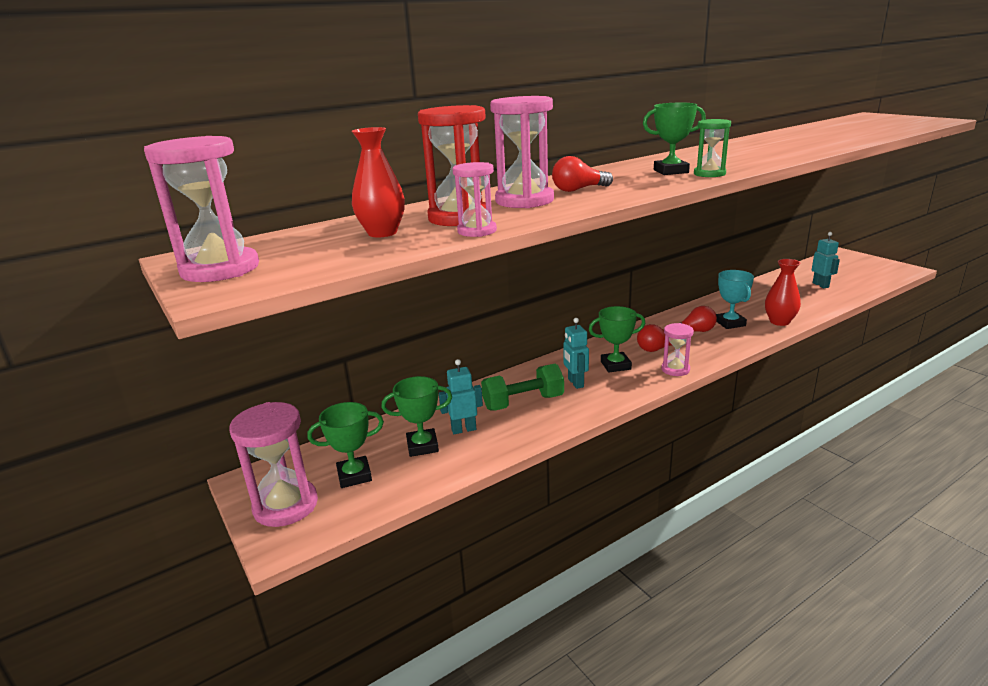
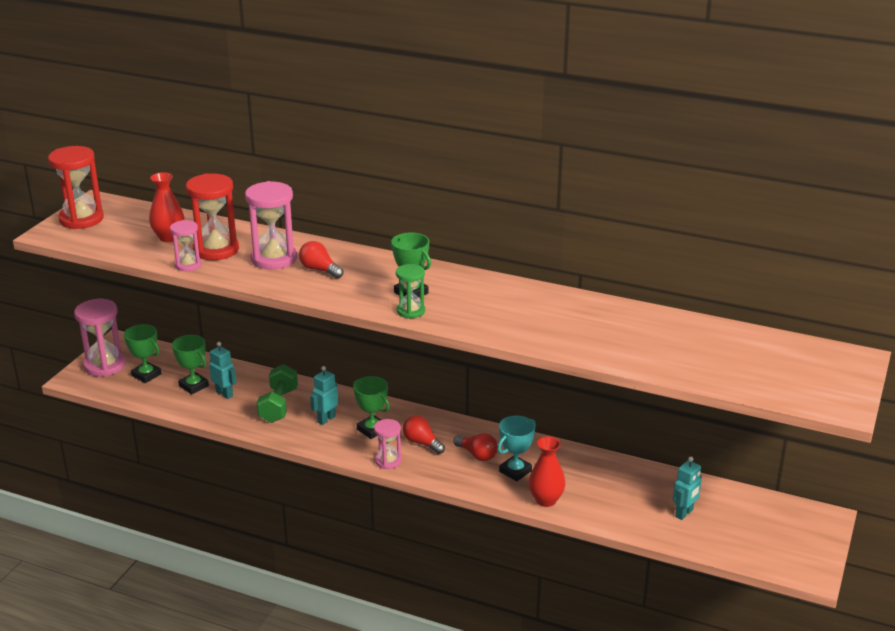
camera: 55 degrees right, 5 degrees up
(220, 269) = (81, 219): pink hourglass -> red hourglass
(523, 402) = (278, 405): green dumbbell -> green dumbbell turned 60 degrees clockwise

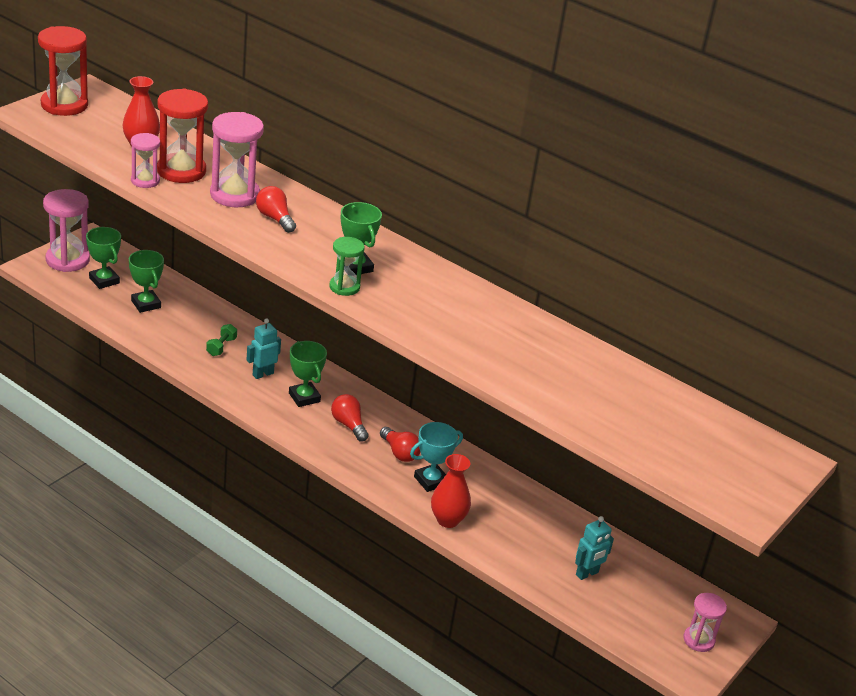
camera: 10 degrees right, 5 degrees up
(224, 394) = (173, 320): turquoise robot -> none
(278, 405) = (221, 347): green dumbbell -> green dumbbell, size x0.55
(388, 461) = (305, 435): pink hourglass -> pink hourglass (698, 640)

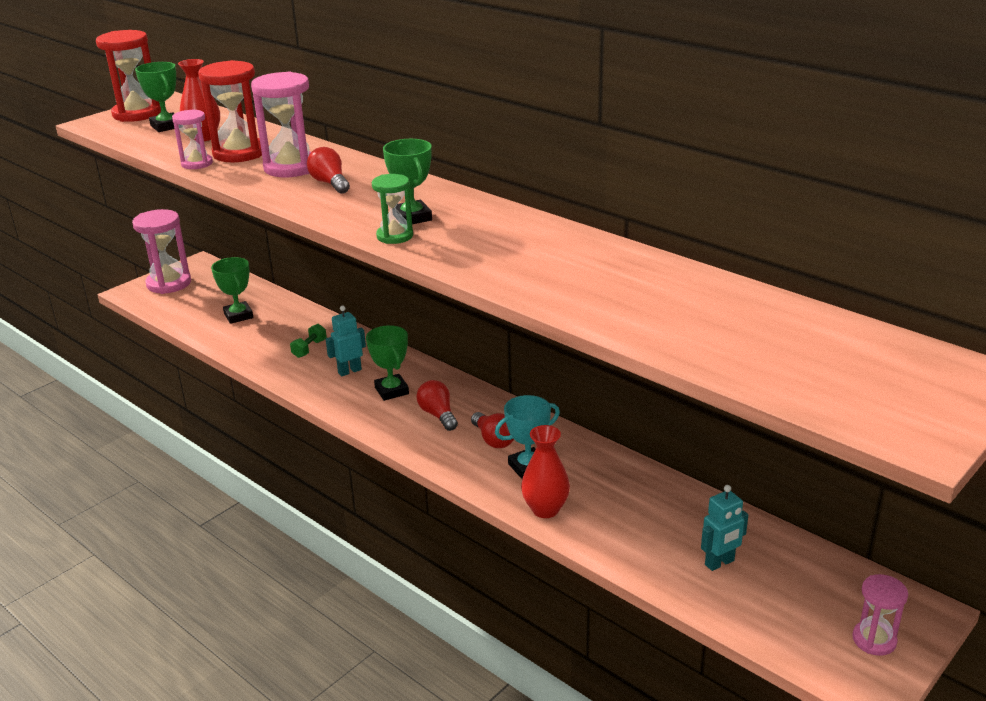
camera: 10 degrees right, 5 degrees down
(104, 280) = (201, 298): green trophy -> green trophy (166, 126)

